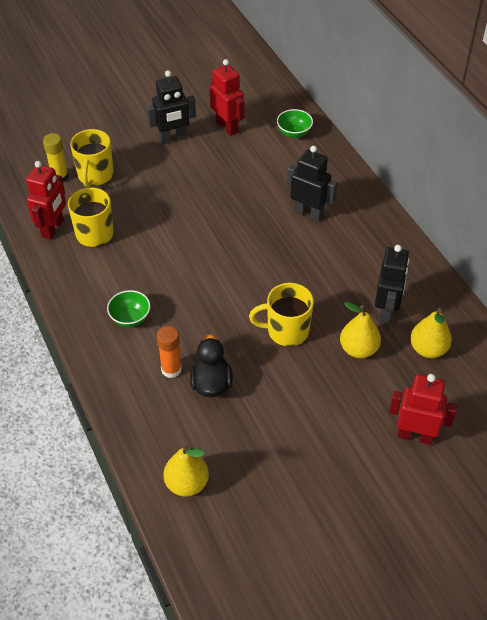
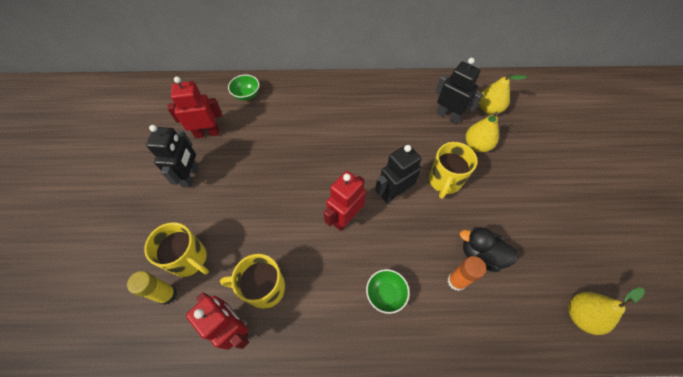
camera: 65 degrees left, 10 degrees up
(308, 213) = (334, 120): black robot -> black robot (394, 193)
(415, 435) = (559, 146): red robot -> red robot (345, 218)

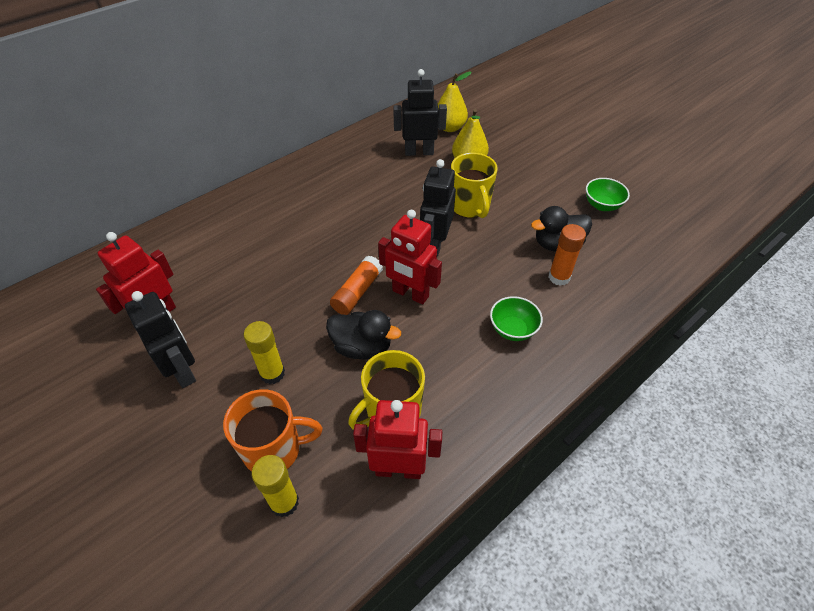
camera: 40 degrees left, 10 degrees down
(189, 259) = (274, 449): yellow mug -> orange mug
(227, 212) = (272, 373): none -> yellow glue stick
(246, 95) = (169, 248): green bowl -> green bowl (602, 205)
(285, 233) = (362, 347): none -> black duck
(316, 193) = (357, 292): none -> orange glue stick
(345, 218) = (410, 294): red robot -> red robot turned 60 degrees counterclockwise
(580, 315) = (666, 238): yellow pear -> none

